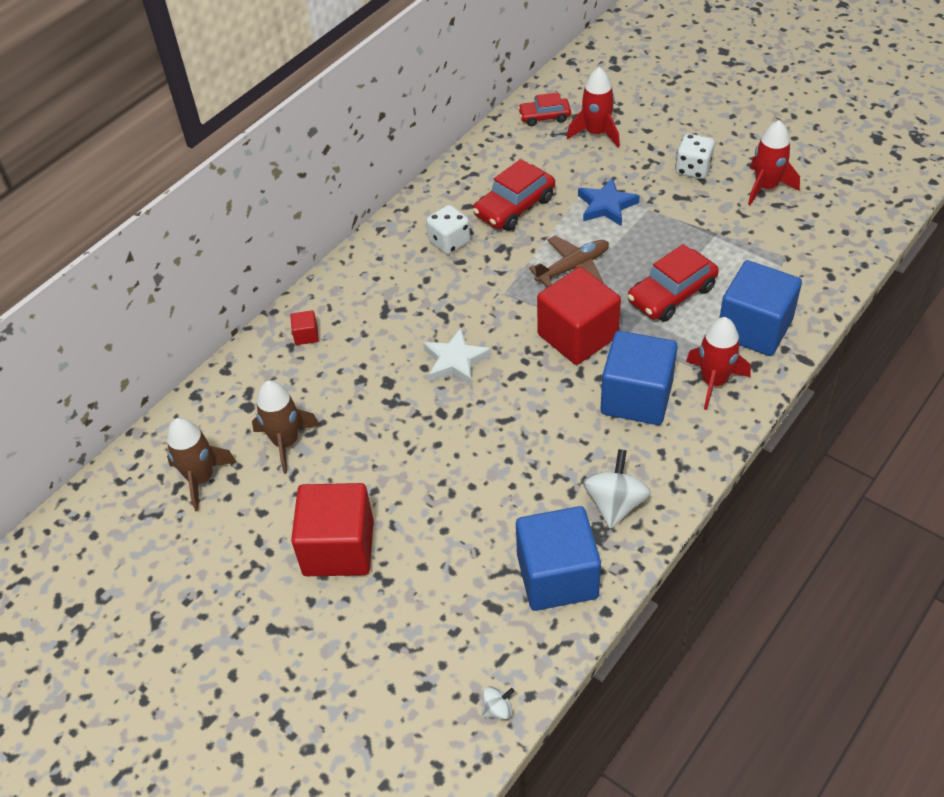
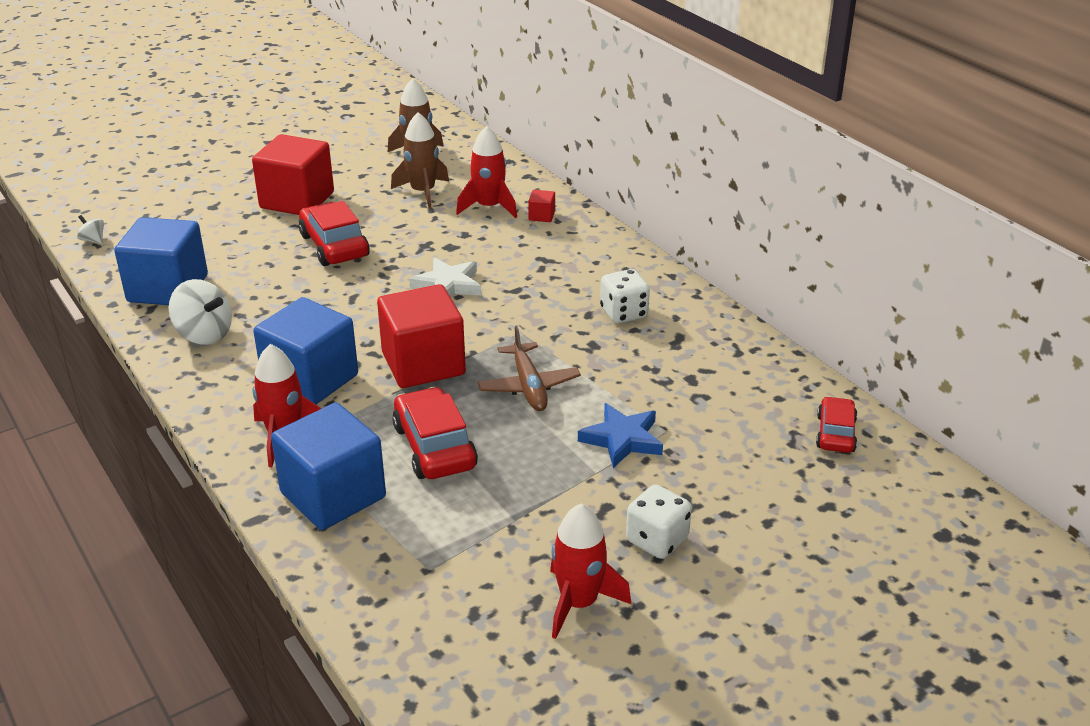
camera: 105 degrees right, 15 degrees down
(497, 709) = (93, 240): white spinning top -> white spinning top turned 135 degrees clockwise
(514, 207) = (659, 368): red car -> red car (334, 246)
(596, 133) = (780, 470): red rocket -> red rocket (489, 207)

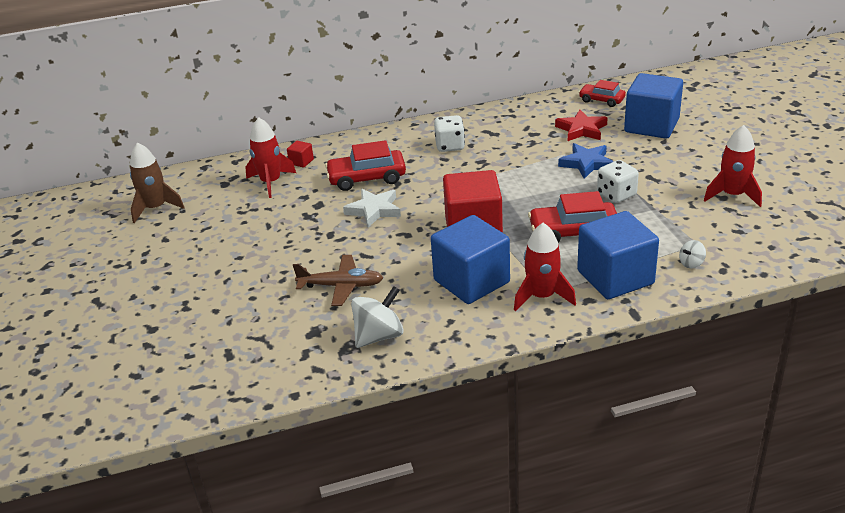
camera: 70 degrees left, 0 degrees up
(93, 240) = (159, 412): white spinning top -> white spinning top (691, 263)
(168, 288) = (288, 358): blue cube -> blue cube (651, 126)
(297, 200) = (182, 277): red cube -> none
(334, 246) = (278, 260): red car -> red car (367, 178)
(423, 192) = (222, 210): brown rocket -> none
(528, 386) = (518, 189): brown plane -> brown plane (341, 286)
(657, 540) = (682, 165): white dice -> white dice (616, 195)
(725, 423) = (581, 129): none -> red star

